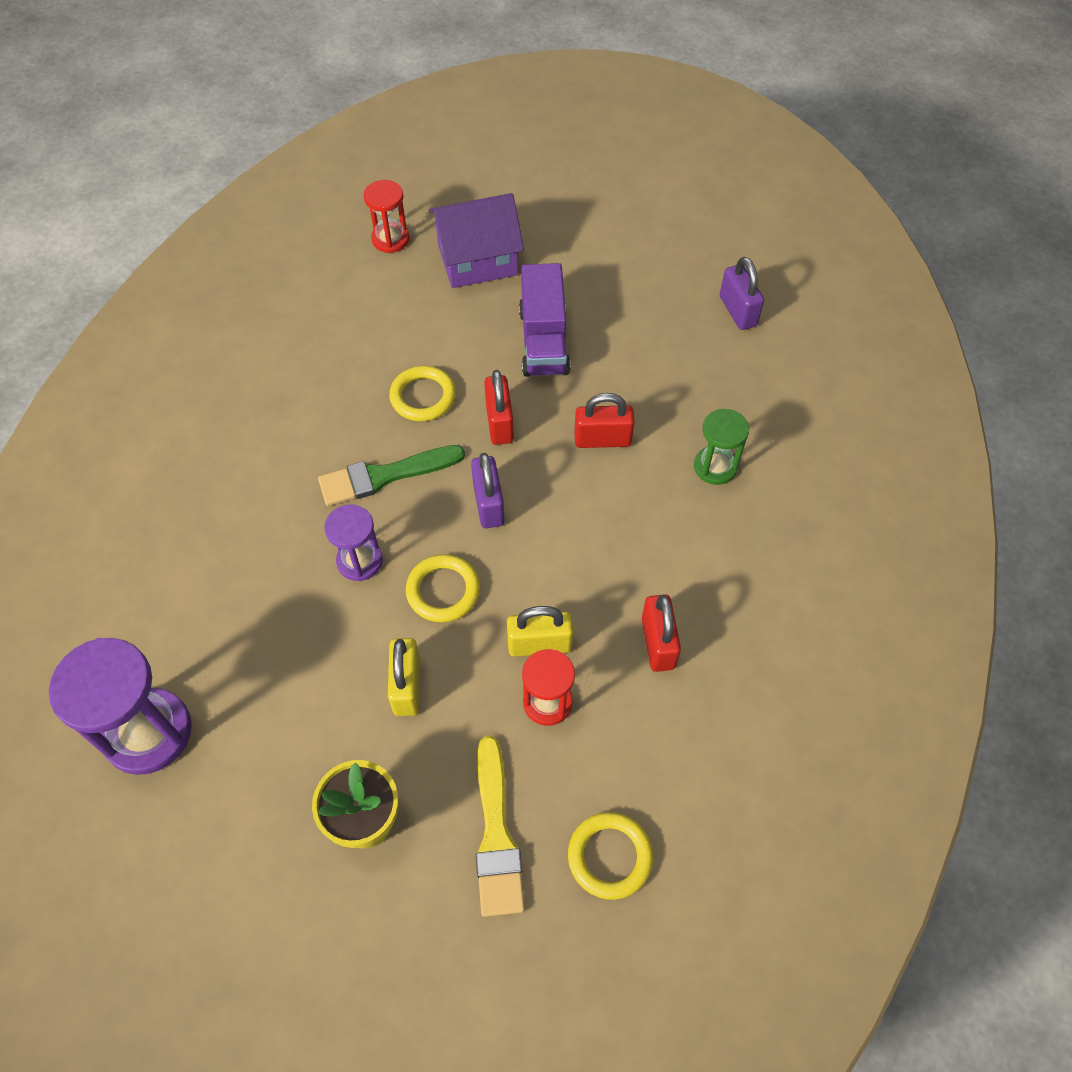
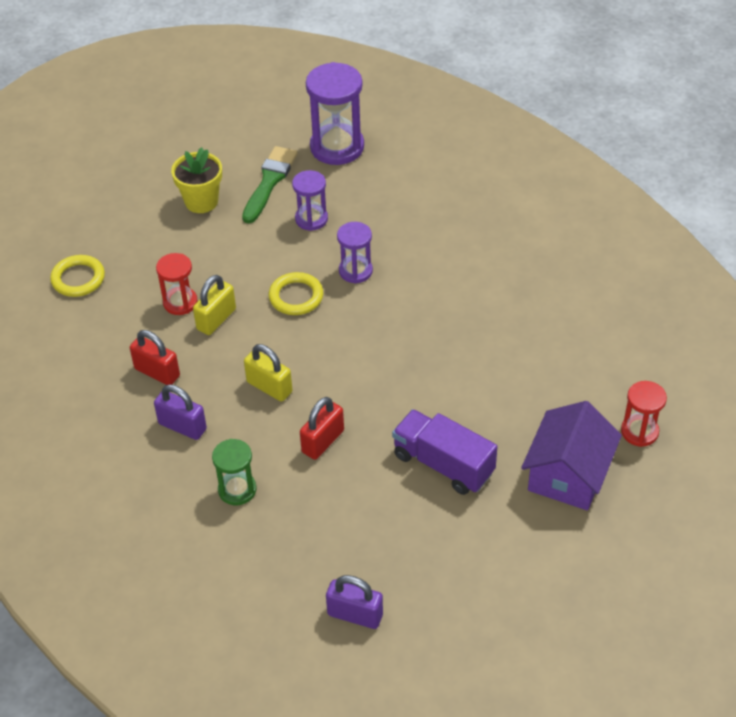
camera: 130 degrees right, 10 degrees down
(307, 665) = (311, 219): none -> purple hourglass
(384, 476) = (407, 312): green brush -> green brush (269, 181)
(407, 686) = (254, 251): yellow padlock -> yellow padlock (269, 387)
(423, 397) = (455, 366): yellow ring -> none
(488, 504) = (334, 351): purple padlock -> purple padlock (182, 426)
(496, 835) = (138, 244): yellow brush -> none
(499, 423) = (392, 394): red padlock -> none

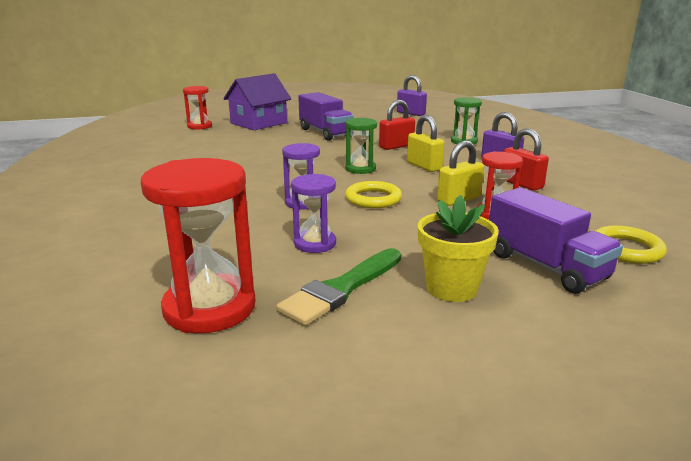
camera: 160 degrees left, 25 degrees down
(140, 241) = (545, 266): none -> purple truck
(337, 147) = (209, 308): purple hourglass -> red hourglass
(337, 358) = (360, 169): none -> green hourglass

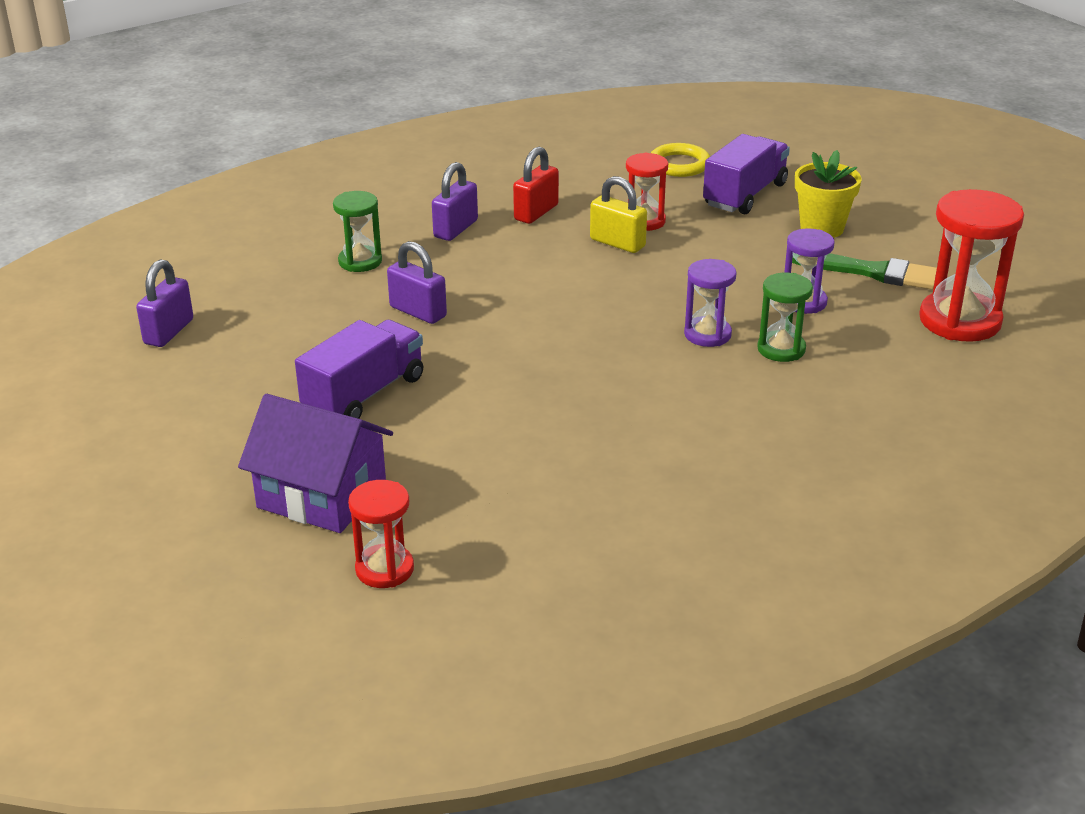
camera: 110 degrees left, 10 degrees up
(360, 169) = (551, 321): green hourglass -> green hourglass (781, 349)
(373, 199) = (657, 292): yellow ring -> none
(396, 146) = (418, 312): red padlock -> purple padlock
(424, 166) = (507, 277): yellow padlock -> none

